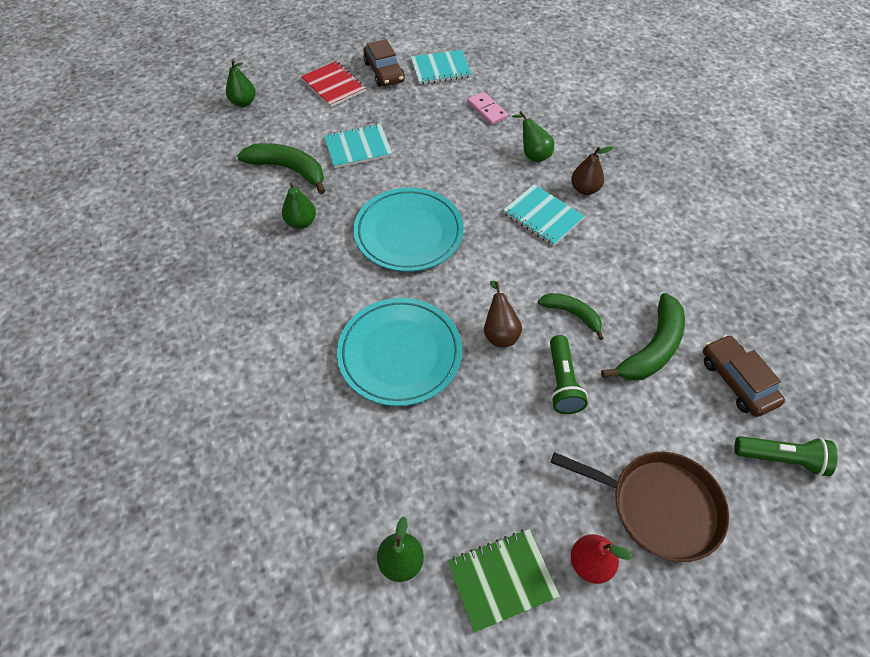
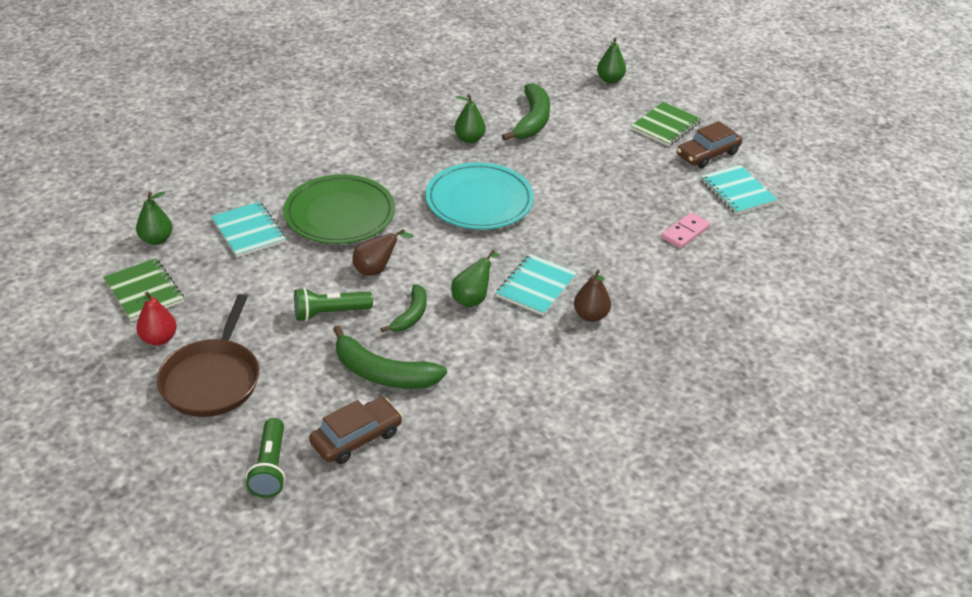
camera: 75 degrees right, 15 degrees down
(333, 85) = (665, 126): red notebook -> green notebook
(358, 147) = (581, 155): turquoise notebook -> turquoise notebook (248, 231)
(400, 354) = (340, 214): turquoise plate -> green plate
(533, 155) = (628, 273): green pear -> green pear (472, 298)

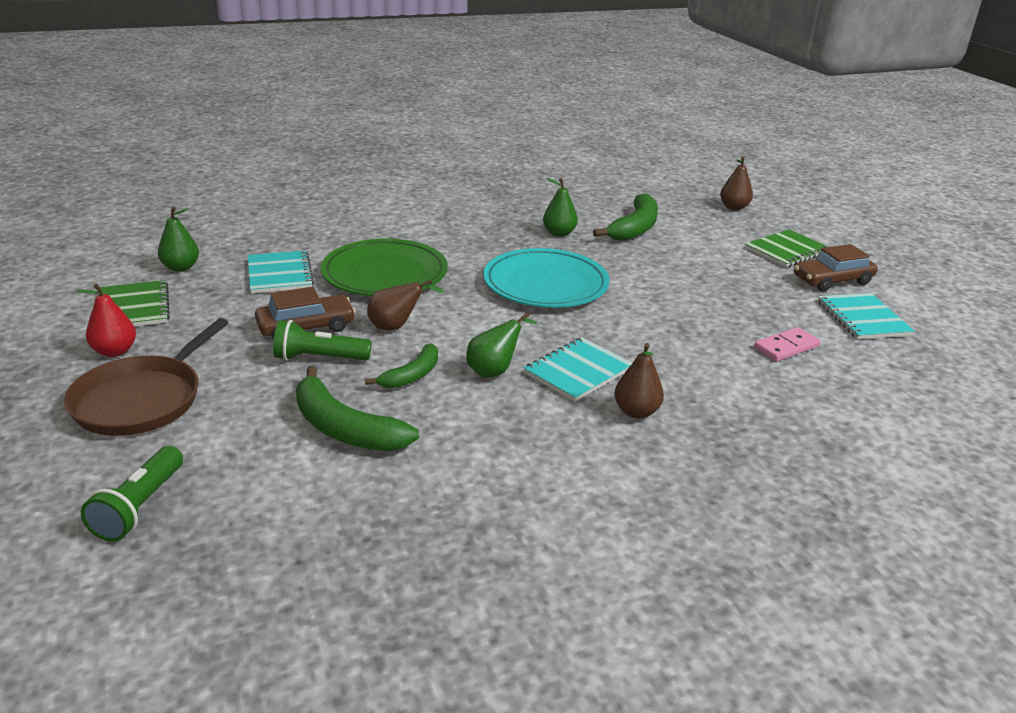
camera: 15 degrees right, 10 degrees down
(356, 438) = (269, 493): brown car -> brown car (306, 327)
(610, 80) = (734, 207): green pear -> brown pear

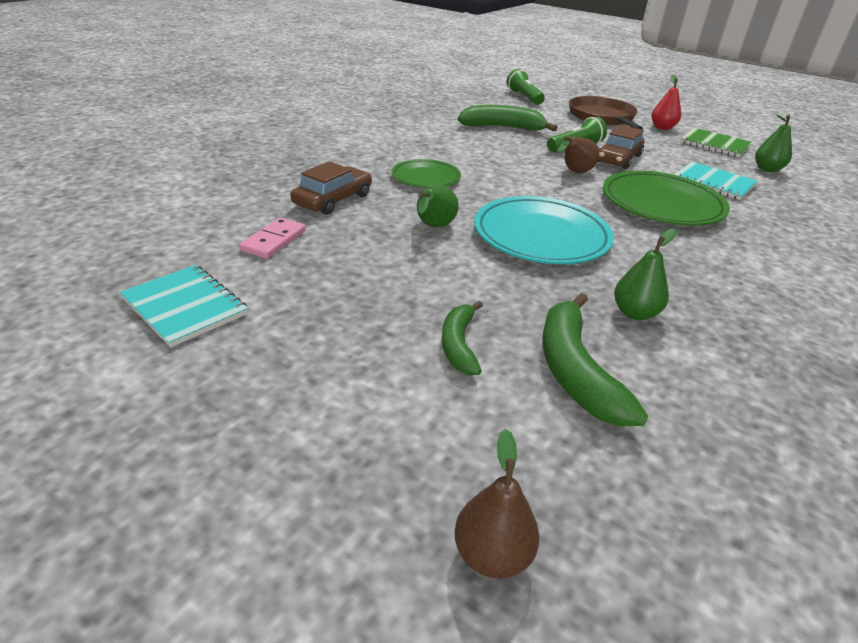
camera: 145 degrees right, 5 degrees up
(412, 375) = (515, 152): green banana -> green banana (459, 345)
(494, 371) = (476, 165): green pear -> green pear (433, 227)
(578, 371) = (426, 178): turquoise notebook -> green plate
(636, 412) = (365, 166): brown pear -> none
(787, 250) = (318, 421): green notebook -> none
(832, 280) = (229, 368): brown car -> brown car (333, 200)

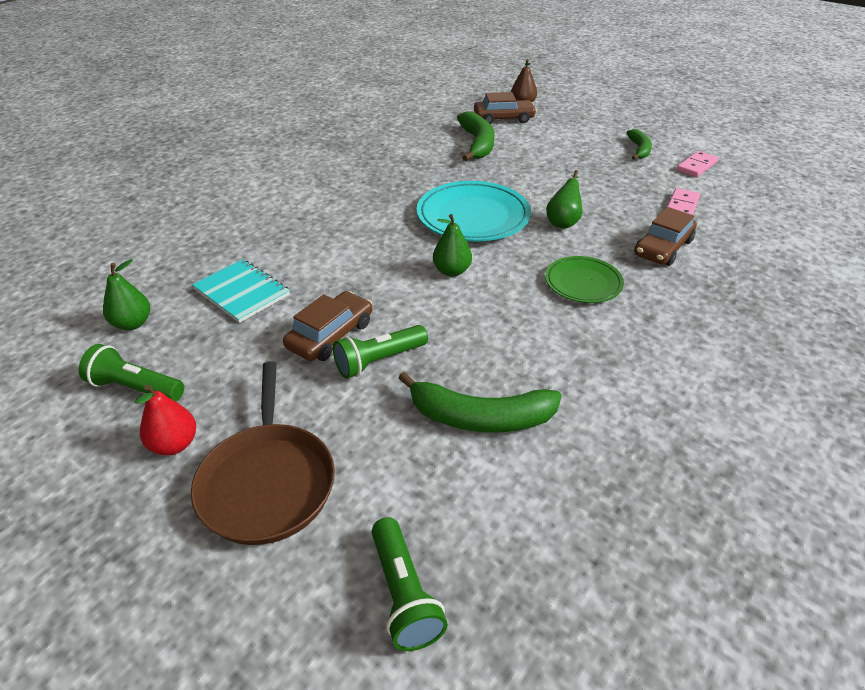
camera: 175 degrees left, 5 degrees up
(185, 306) = (696, 166): turquoise notebook -> pink domino
(459, 345) = (537, 152): green banana -> green banana (639, 149)
(537, 469) = (503, 118): none -> brown car
(574, 172) = (406, 302): brown pear -> none
(634, 313) = (429, 167): green pear -> green pear (452, 271)
(661, 204) = (337, 255): green plate -> none
(714, 144) = (135, 388): green notebook -> green flashlight

